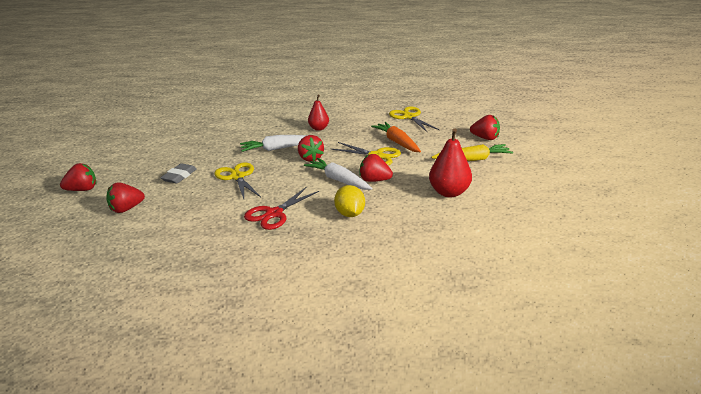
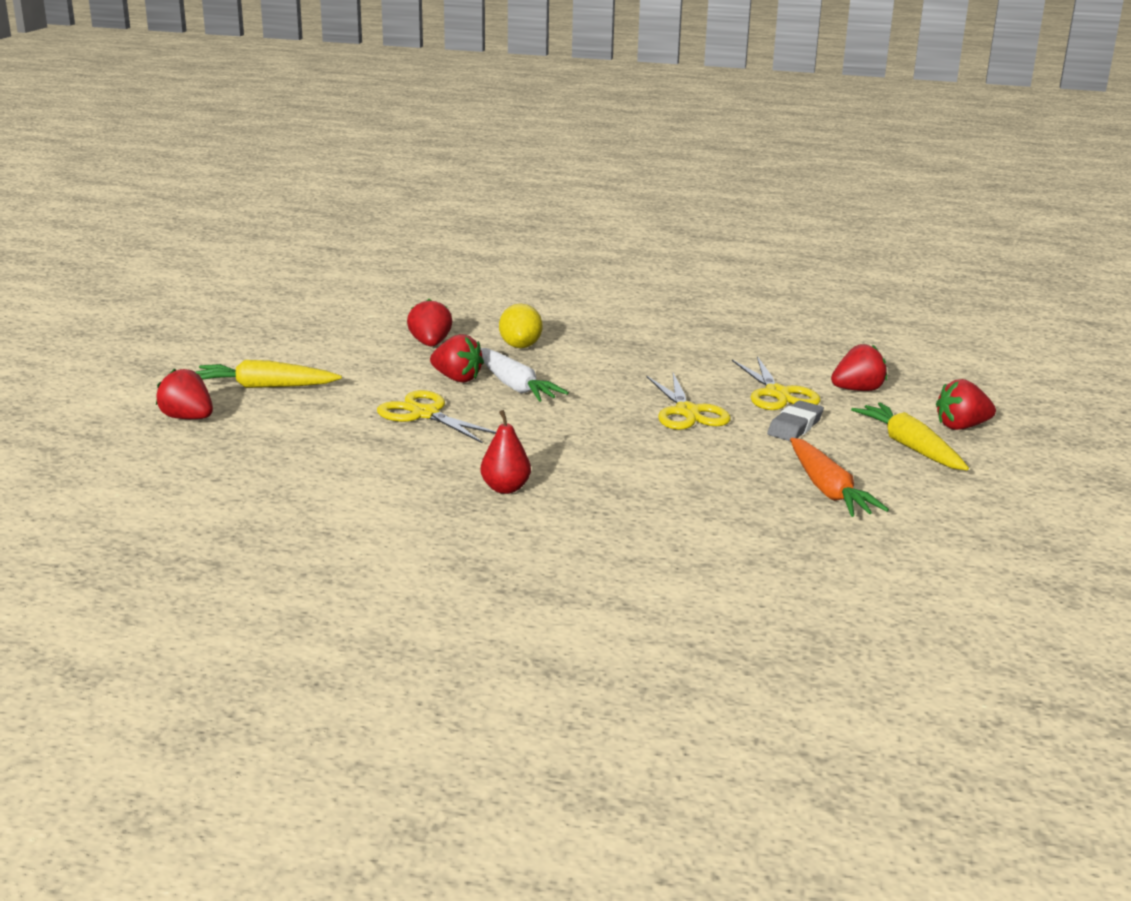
camera: 170 degrees left, 5 degrees down
(123, 172) = (910, 447): none -> yellow carrot
(274, 214) = (627, 358): red scissors -> none
(277, 148) = (609, 453): white carrot -> none
(310, 158) = (548, 426): red strawberry -> red strawberry (430, 344)
(397, 142) = (363, 433): orange carrot -> orange carrot (828, 490)
(409, 117) = (276, 488): yellow scissors -> yellow scissors (777, 393)
(449, 192) = (360, 351): red pear -> none

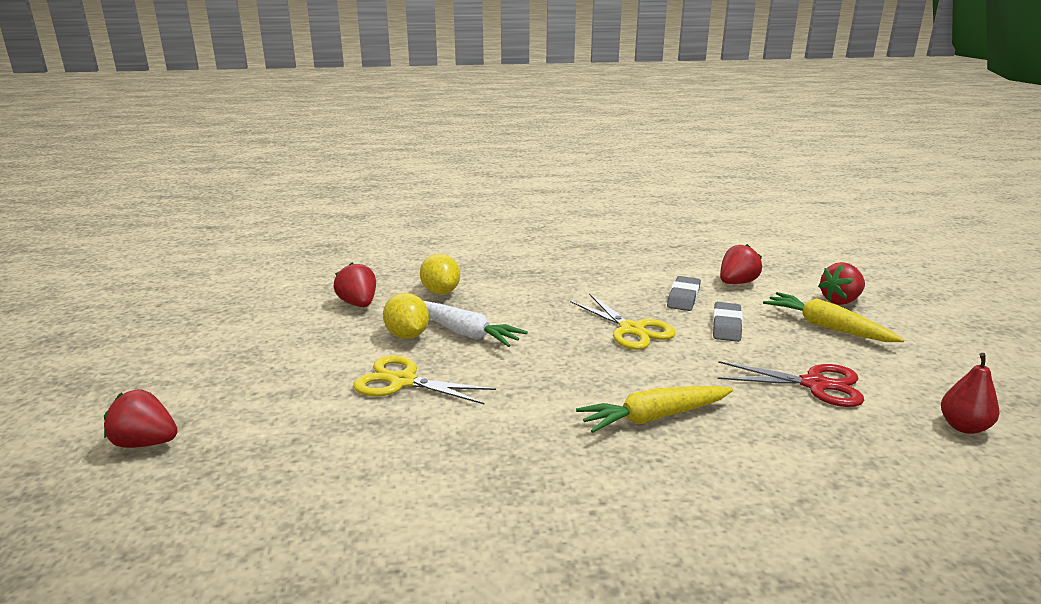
camera: 20 degrees left, 0 degrees up
(265, 387) = (217, 383): yellow carrot -> yellow carrot (654, 417)
(457, 378) = (407, 335): red strawberry -> yellow lemon
(505, 488) = (543, 454): red pear -> red pear (963, 427)
(777, 393) = (683, 298): yellow scissors -> grey eraser
(828, 490) = (814, 384): orange carrot -> red scissors

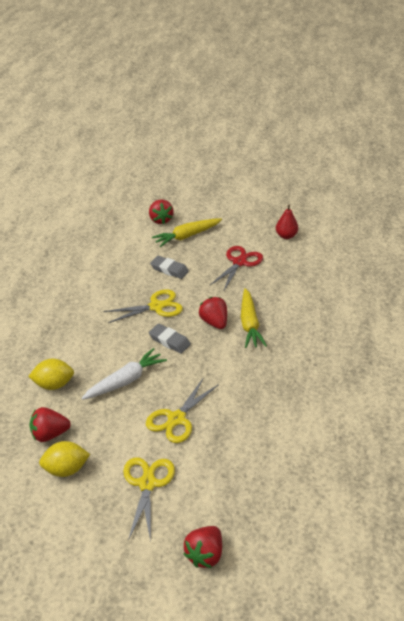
camera: 75 degrees left, 15 degrees up
(279, 378) = (147, 484): none -> yellow scissors
(407, 335) = (115, 411): yellow lemon -> yellow lemon (66, 469)
(683, 298) = (126, 274): grey eraser -> grey eraser (169, 341)
(737, 283) = (118, 247): red strawberry -> red strawberry (214, 322)

